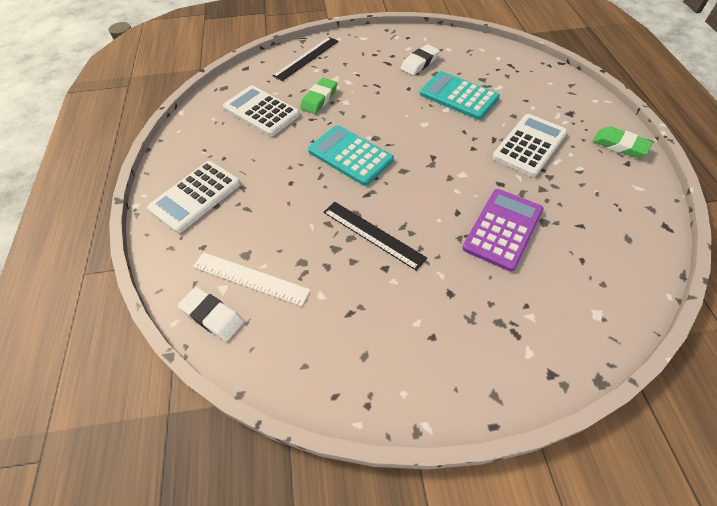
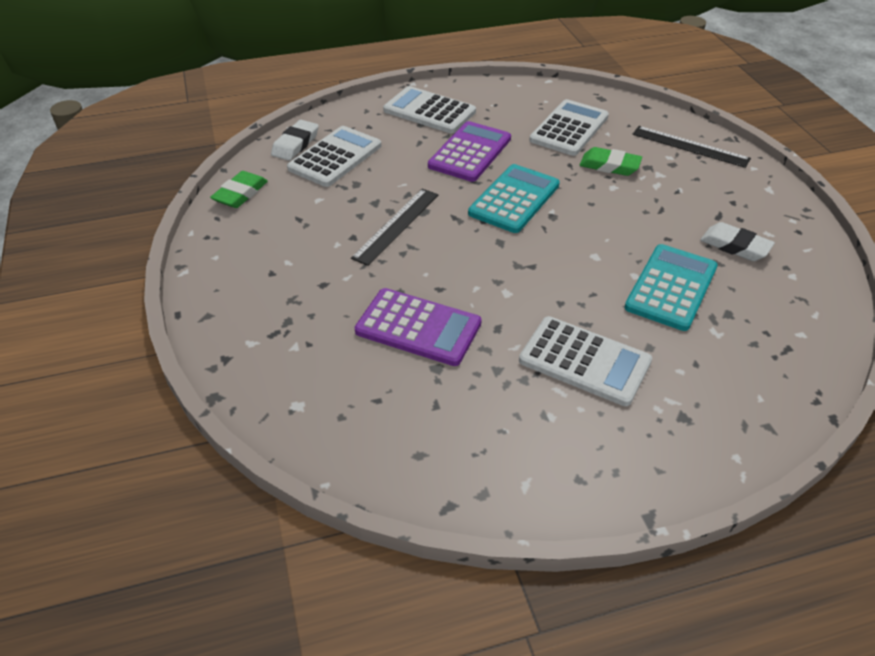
camera: 80 degrees right, 10 degrees down
(250, 278) = (335, 157): white ruler -> white calculator
(276, 175) = (470, 152): none -> purple calculator
(619, 145) = (621, 475): green eraser -> green eraser (240, 194)

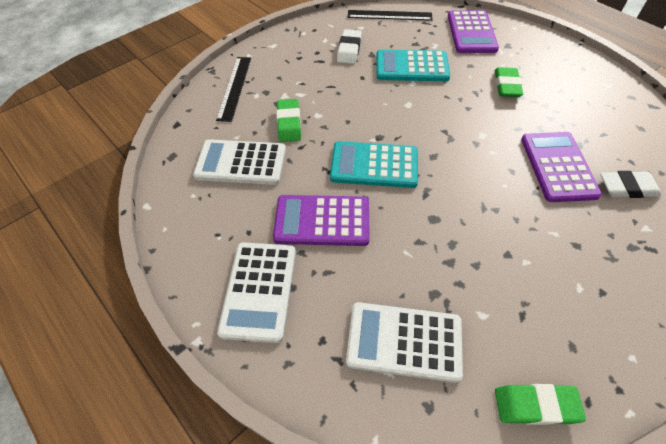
camera: 115 degrees left, 10 degrees up
(295, 144) = (407, 406): white eraser -> white eraser (627, 188)
(396, 225) = (468, 229): black ruler -> black ruler (389, 15)
(584, 361) = (506, 85): white calculator -> green eraser
(738, 390) = (471, 33): none -> purple calculator

